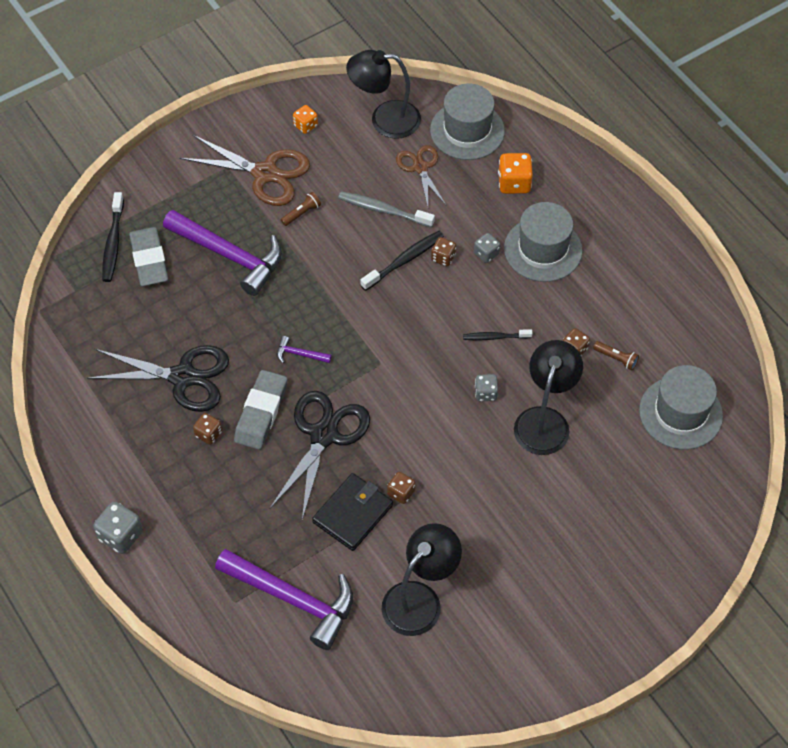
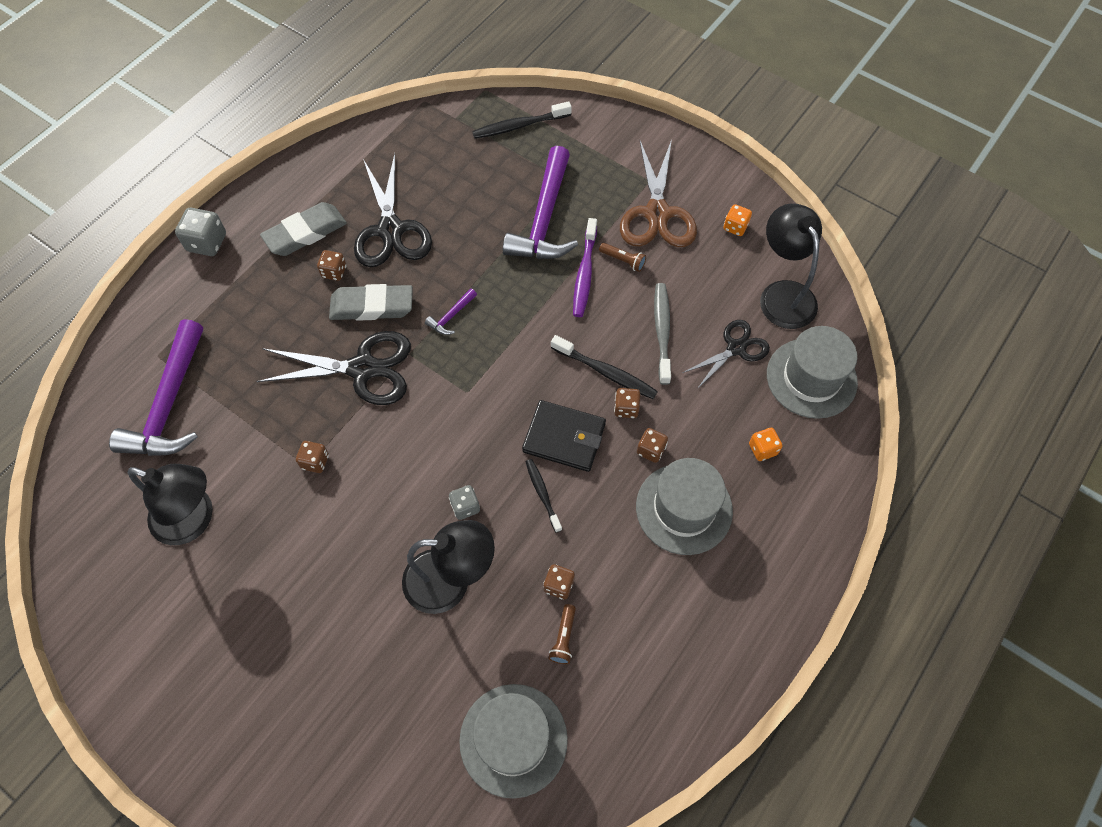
camera: 70 degrees right, 5 degrees up
(149, 260) = (512, 159): grey eraser -> grey eraser (305, 233)
(300, 354) = (451, 316): purple hammer -> purple hammer turned 135 degrees counterclockwise
(302, 245) = (584, 274): none -> purple toothbrush
(352, 514) = (278, 425): black wallet -> black wallet (564, 438)
(420, 167) = (736, 348): brown scissors -> black scissors
(486, 254) = (651, 450): grey dice -> brown dice
(514, 183) = (762, 449): orange dice -> orange dice, size x0.63

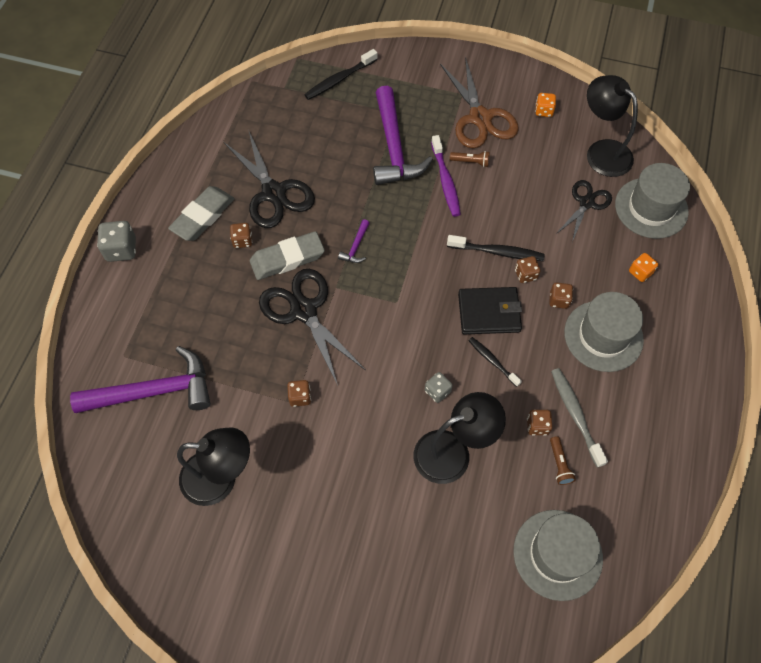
camera: 20 degrees left, 0 degrees up
(170, 404) = (154, 391): purple hammer -> purple hammer turned 90 degrees counterclockwise
(363, 369) = (304, 310): black scissors -> black scissors turned 105 degrees counterclockwise
(662, 331) = (525, 207): grey toothbrush -> grey toothbrush (575, 415)

